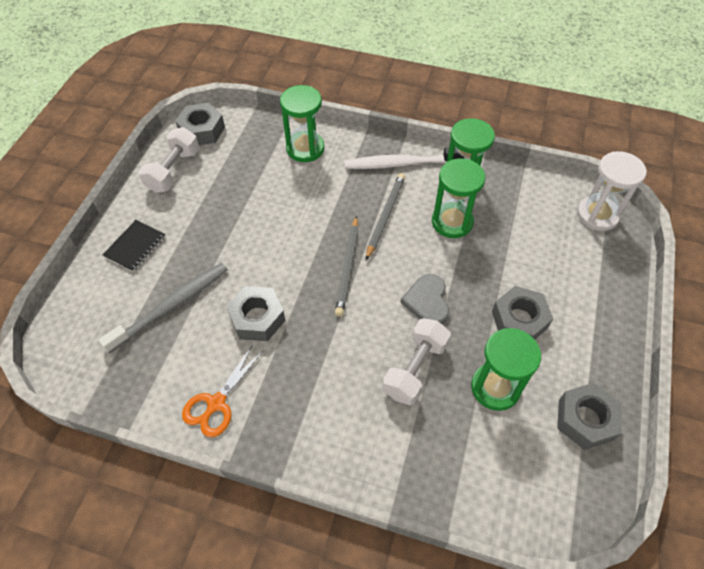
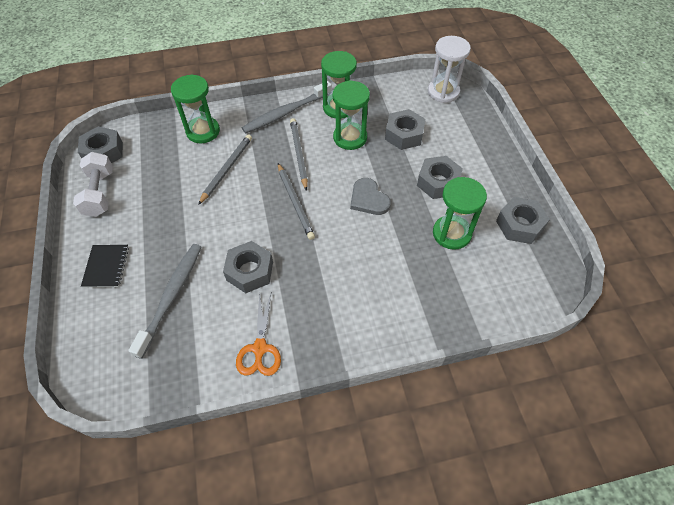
camera: 30 degrees left, 0 degrees up
(303, 199) = (226, 169): none -> grey pencil
(401, 164) = (286, 113): white toothbrush -> grey toothbrush
(415, 369) = (390, 248): white dumbbell -> none
(516, 246) = (404, 135): none -> grey nut

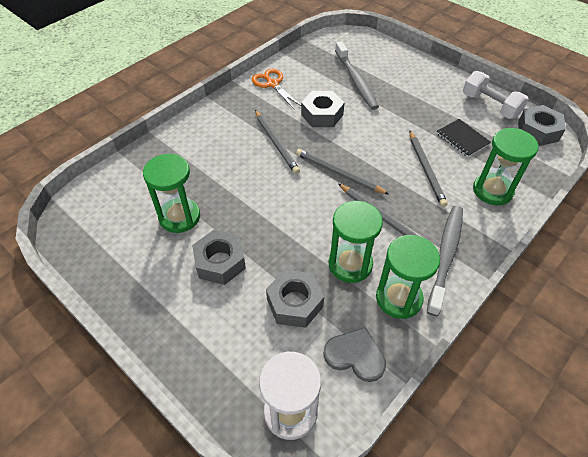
camera: 145 degrees right, 5 degrees down
(106, 267) = (417, 75): black notebook -> black notebook (462, 139)
(321, 262) = (276, 143): none -> grey pencil
(368, 199) = (277, 209): grey heart -> grey heart (355, 355)
(519, 225) = (113, 259): grey nut -> none

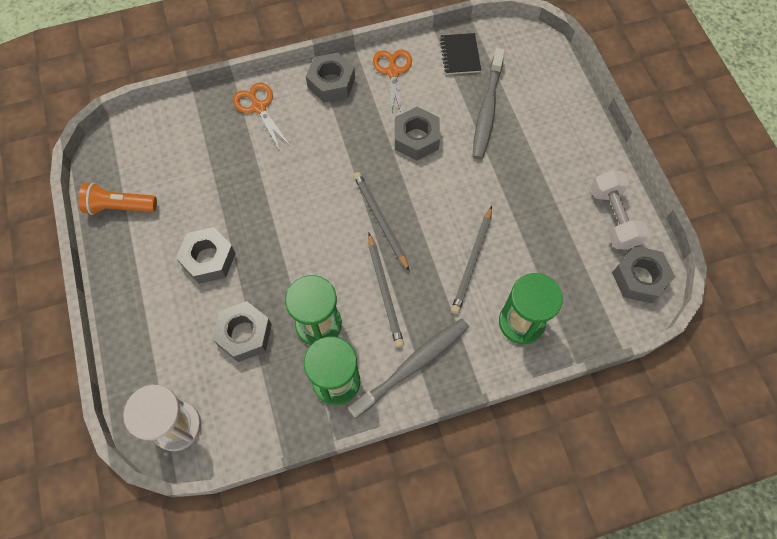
camera: 30 degrees right, 15 degrees up
(108, 260) = (120, 207): none -> orange flashlight
(179, 217) = (203, 192): green hourglass -> none
(185, 142) = (259, 107): none -> orange scissors
(231, 106) = (331, 83): none -> grey nut
(276, 143) = (345, 152): grey pencil -> none
(355, 355) = (260, 411): grey heart -> none
(462, 139) = (543, 244): black notebook -> black notebook (460, 55)

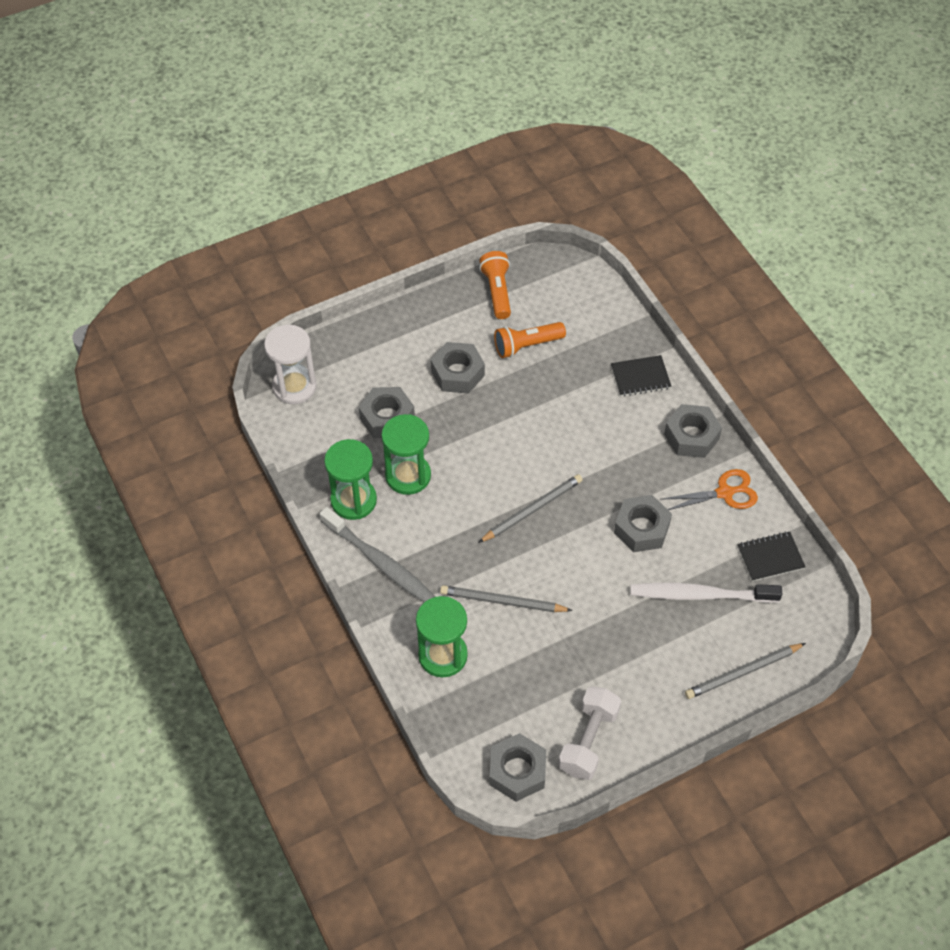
camera: 80 degrees right, 10 degrees down
(194, 192) = (527, 345): none -> orange flashlight
(259, 107) = (640, 377): orange scissors -> black notebook
(385, 291) = (453, 526): grey pencil -> grey pencil (743, 672)
(487, 110) = (700, 595): grey toothbrush -> white toothbrush
(613, 218) = (588, 740): white dumbbell -> white dumbbell turned 45 degrees counterclockwise

